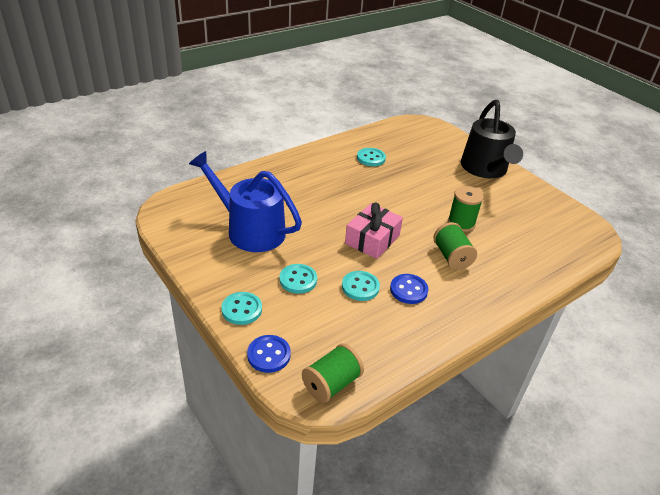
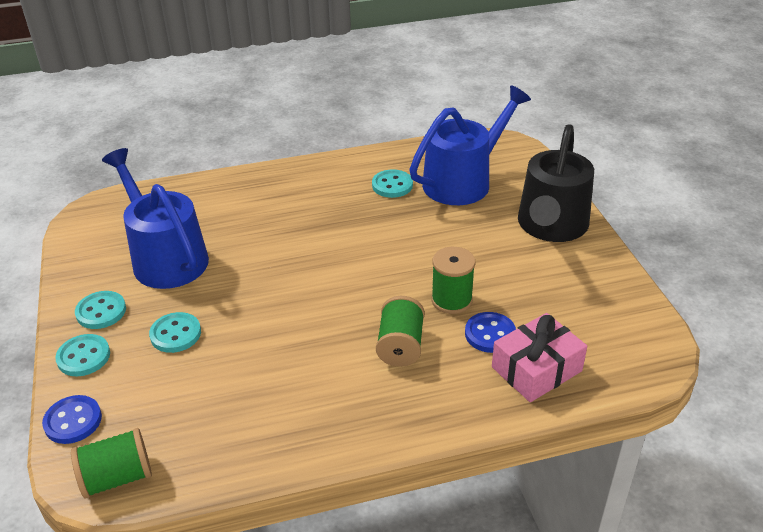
camera: 25 degrees right, 0 degrees up
(360, 287) = (245, 360): turquoise button -> turquoise button (101, 311)
(372, 239) = (309, 299): pink gift -> pink gift (536, 369)
(408, 290) = (305, 379): blue button -> blue button (490, 334)
(413, 149) = (463, 181): none -> blue watering can

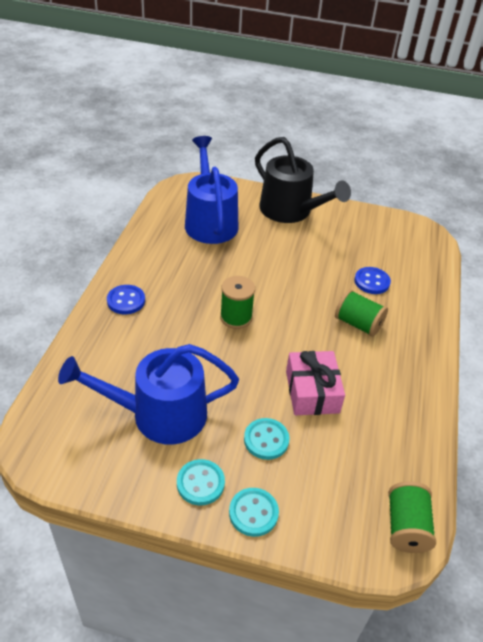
camera: 65 degrees left, 5 degrees up
(73, 421) = (329, 541): blue button -> blue button (126, 301)
(392, 185) = (183, 253): turquoise button -> none
(451, 300) = (330, 283): green spool -> green spool (236, 317)
(536, 369) = (412, 278): pink gift -> pink gift (312, 391)

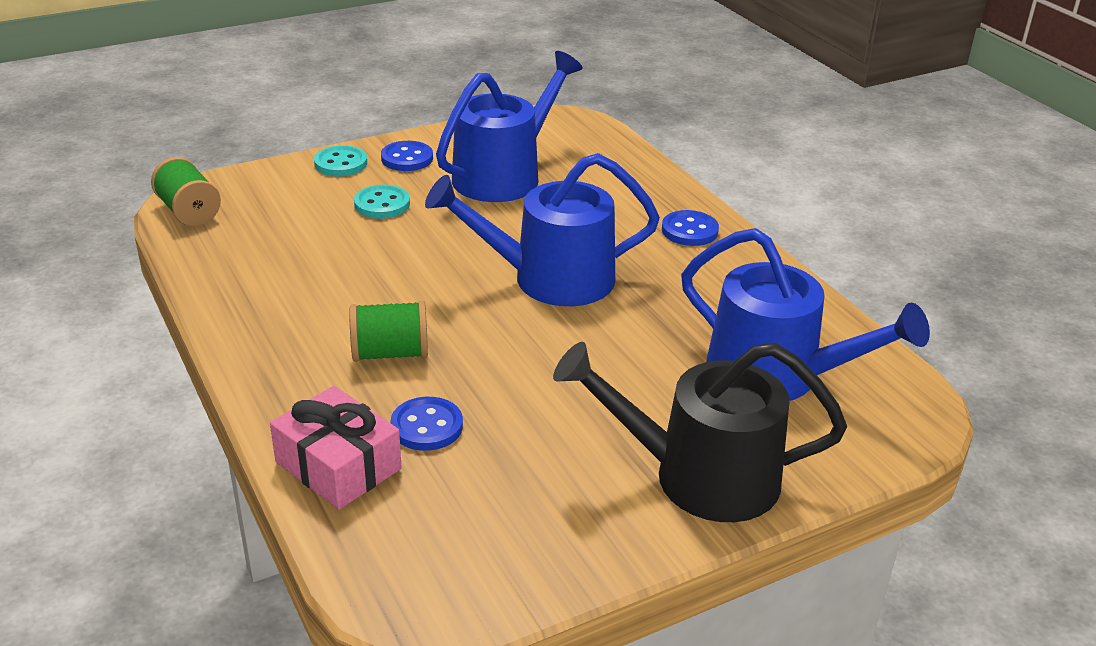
camera: 140 degrees right, 10 degrees down
(200, 483) = (407, 158): turquoise button -> blue button
(236, 317) = (551, 279): green spool -> blue watering can
(312, 391) = (376, 258): pink gift -> pink gift (338, 465)

